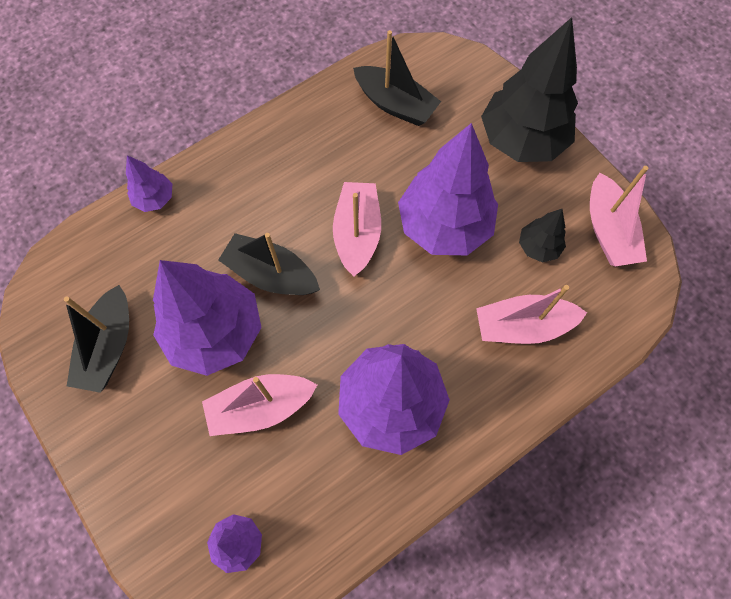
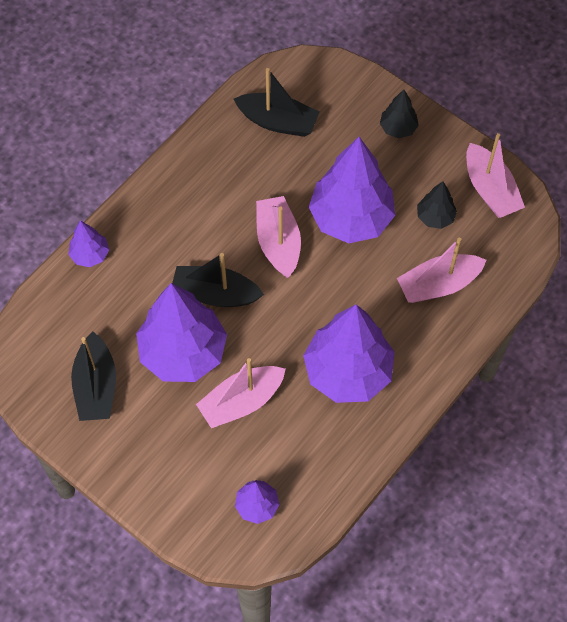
camera: 15 degrees left, 5 degrees down
(522, 140) = (398, 128): black tree -> black tree, size x0.47

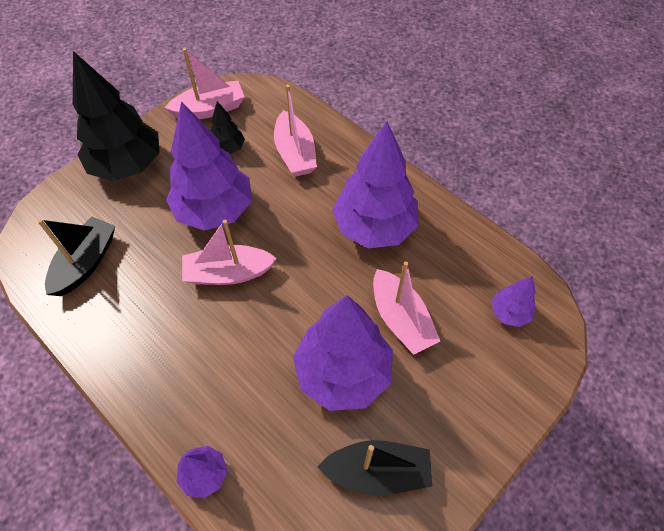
camera: 85 degrees left, 5 degrees down
(215, 294) = (277, 336): black boat -> none
(398, 128) = (127, 165): black tree -> black tree, size x2.13

